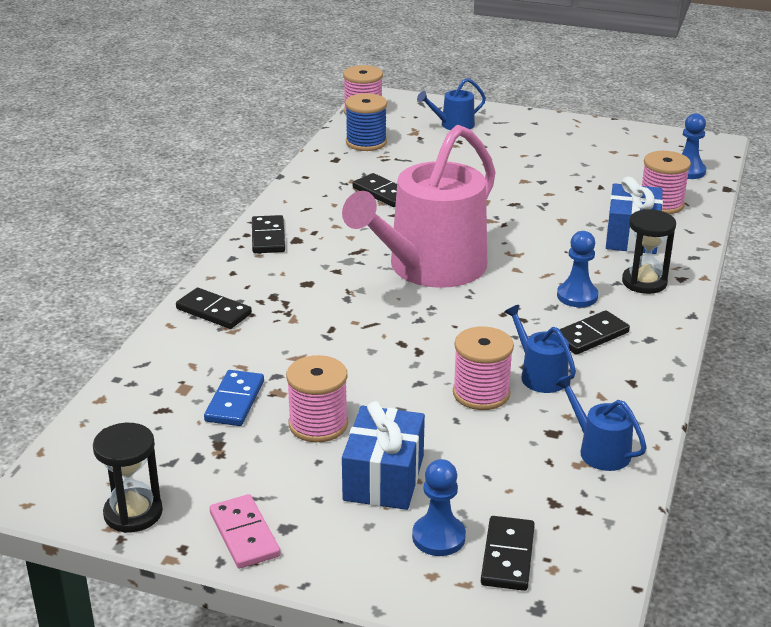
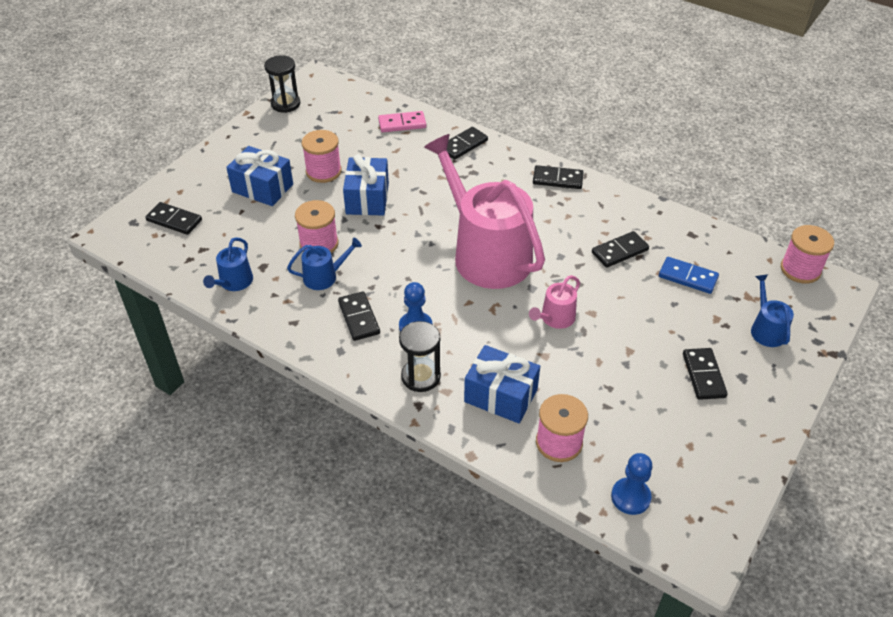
camera: 105 degrees right, 15 degrees up
(234, 401) = (362, 144): blue domino -> blue domino (688, 277)
(244, 534) = (248, 135): pink domino -> pink domino (402, 124)
(365, 371) = (367, 198): none -> blue gift
(366, 142) = (726, 259): blue spool -> none
(438, 537) = (204, 199): blue pawn -> none
(507, 219) = (555, 318): none -> pink watering can
(530, 148) = (703, 375): none -> black domino
(599, 450) = (234, 282): blue watering can -> blue watering can turned 135 degrees clockwise

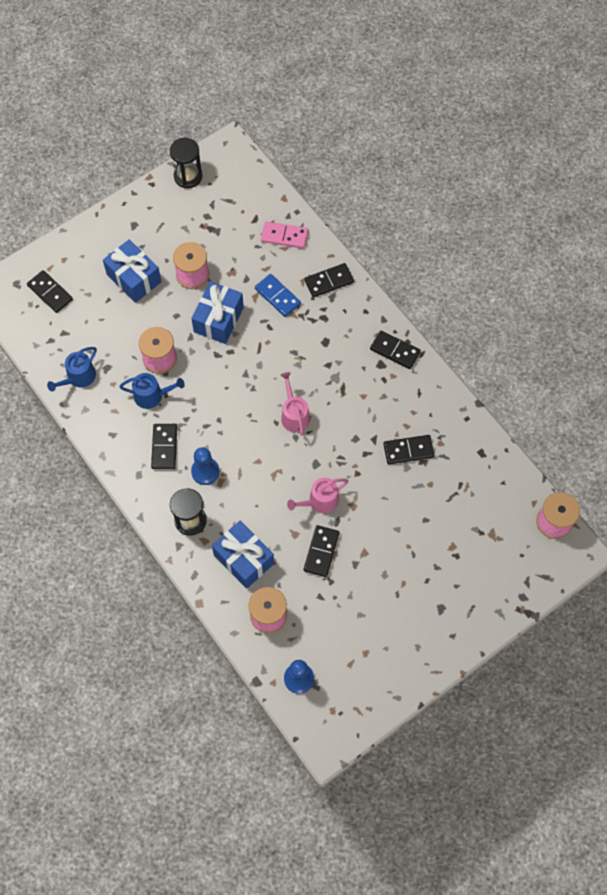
camera: 20 degrees right, 20 degrees up
(486, 253) = (294, 415): pink watering can -> pink watering can, size x0.42
(688, 277) = (452, 497): blue domino -> blue domino (277, 296)
(703, 375) = (410, 596): black domino -> black domino (321, 552)
(766, 329) = (487, 571): blue watering can -> none

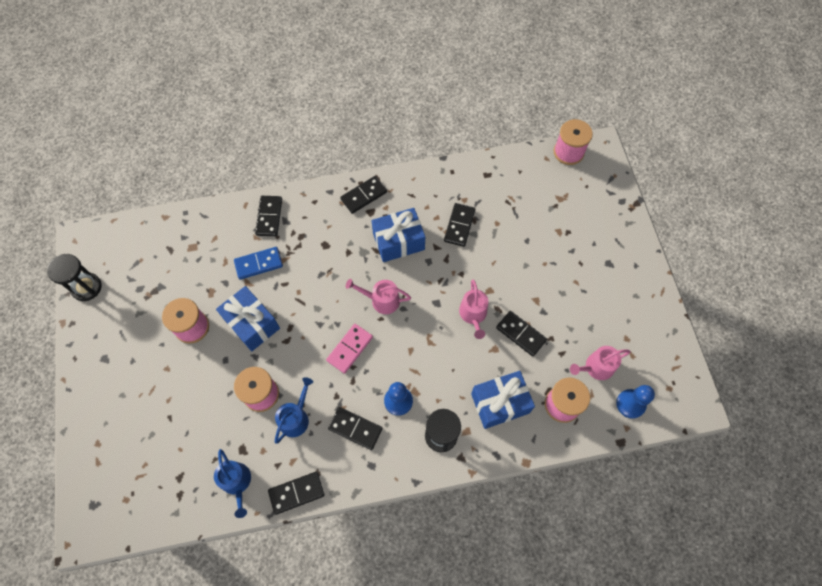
camera: 65 degrees left, 0 degrees up
(50, 293) = (126, 473): black domino -> black domino (296, 493)
(134, 278) = (162, 383): blue gift -> blue gift (398, 241)
(284, 236) = (203, 233): pink domino -> pink domino (349, 349)
(321, 633) = (596, 367): none -> pink watering can

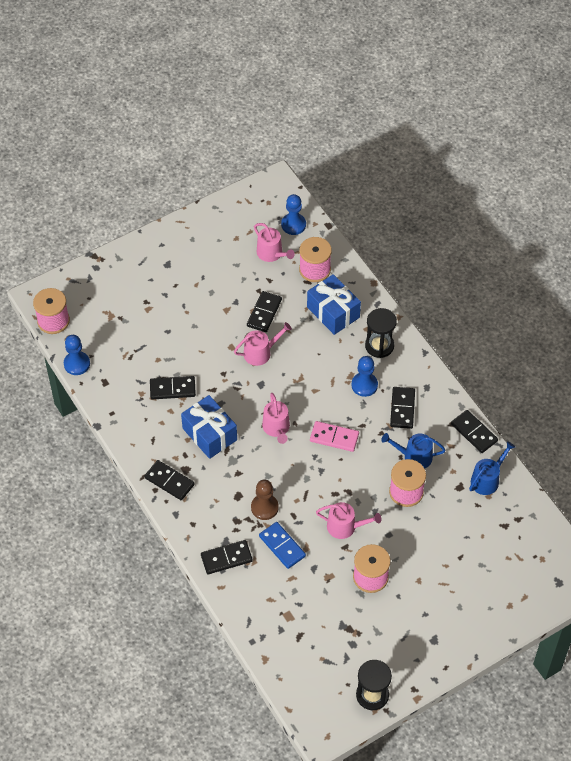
camera: 110 degrees left, 10 degrees down
(252, 324) = (345, 527): blue gift -> pink watering can
(303, 262) = (264, 507): none -> brown pawn
(514, 158) = (77, 364): none -> blue pawn

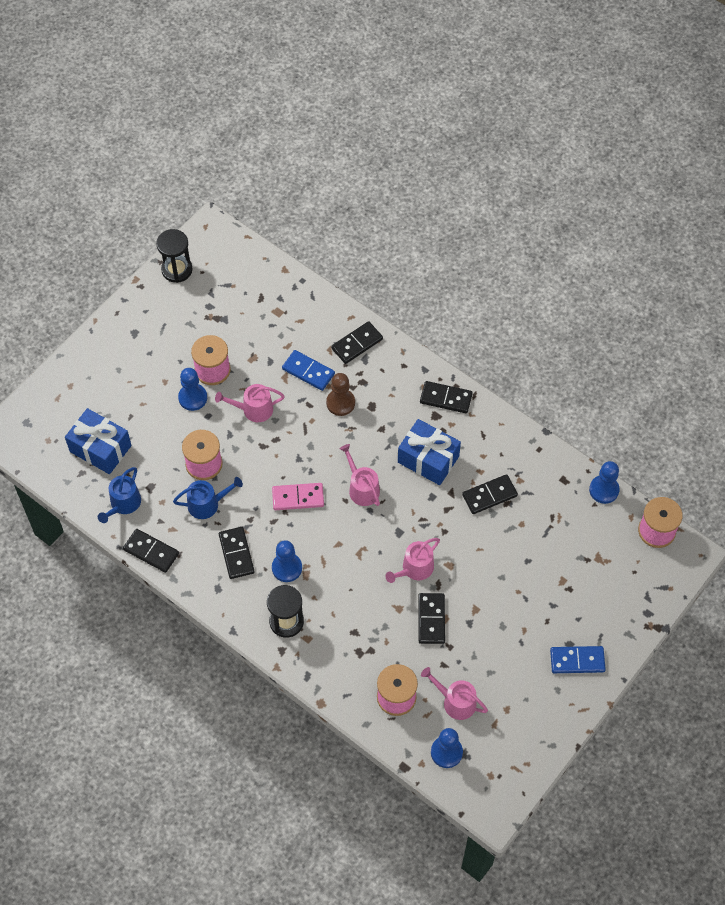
camera: 160 degrees right, 5 degrees up
(167, 252) = (577, 661): none -> blue domino
(333, 312) = (354, 647): blue gift -> blue gift (100, 448)
(397, 556) = (193, 398): none -> blue pawn

